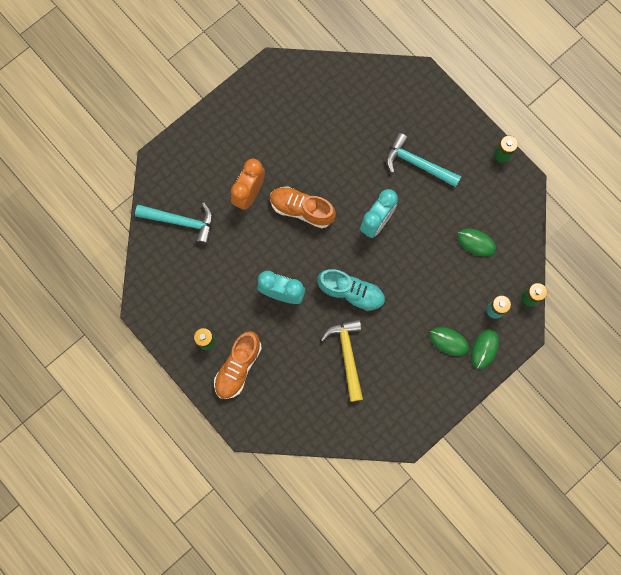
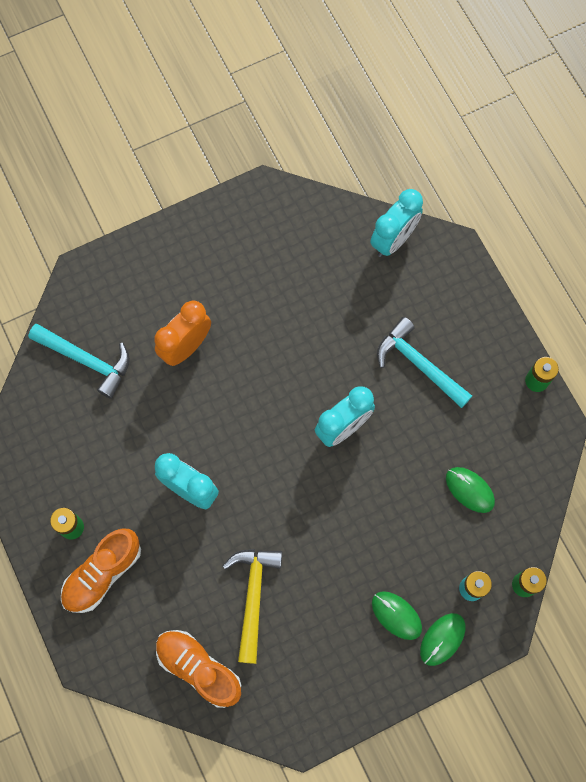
camera: 15 degrees right, 5 degrees down
(302, 210) = (248, 385): orange shoe -> orange shoe (199, 668)
(351, 293) = (282, 513): turquoise shoe -> none
(375, 79) = (393, 240): none -> turquoise clock

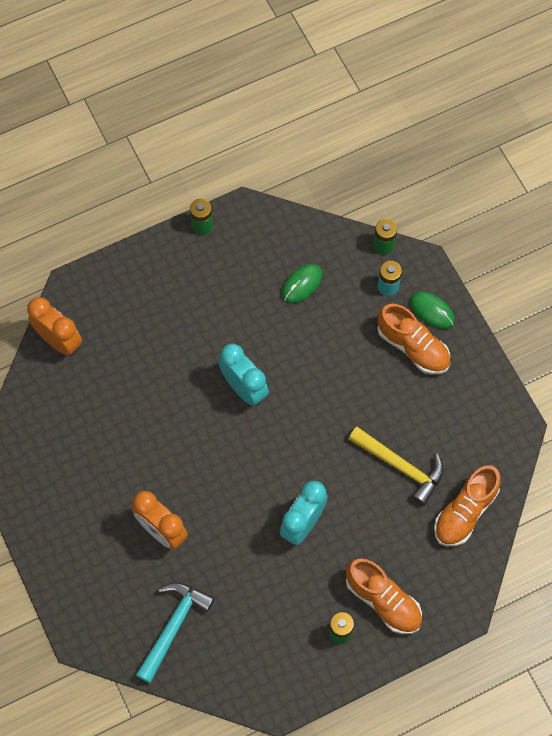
camera: 90 degrees left, 5 degrees down
(253, 597) = (400, 466): yellow hammer -> yellow hammer turned 150 degrees counterclockwise
(393, 240) = (59, 341): turquoise clock -> orange clock
(396, 615) = (413, 347): green mouse -> orange shoe
(419, 364) = (184, 322): turquoise hammer -> none

